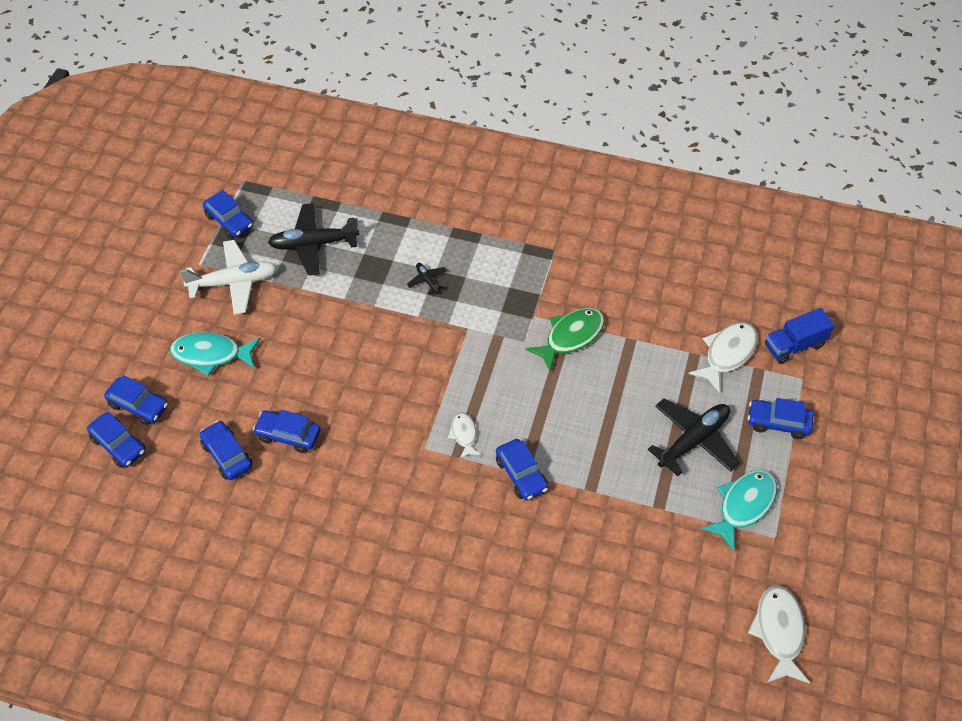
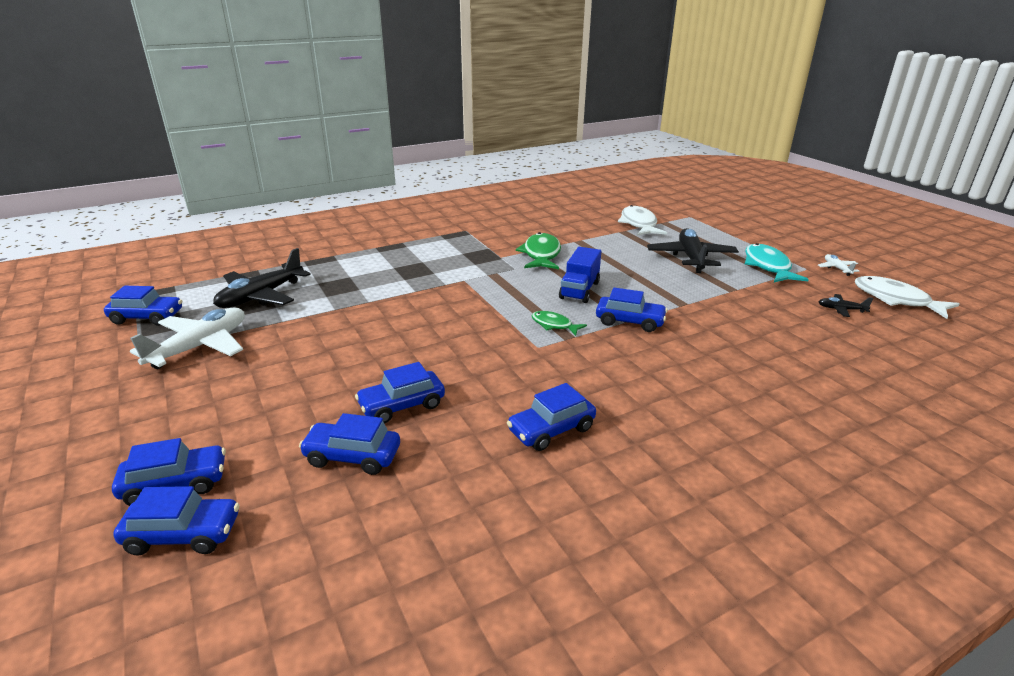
camera: 45 degrees left, 25 degrees down
(211, 354) = (232, 399): turquoise fish -> none
(427, 280) = (394, 274): black plane -> black plane (841, 309)
(464, 434) = (554, 325): white fish -> green fish
(778, 423) = (713, 233): blue car -> blue car (551, 429)
(794, 345) = (662, 209): blue truck -> blue truck (579, 290)
(805, 559) = (837, 268): none -> white plane

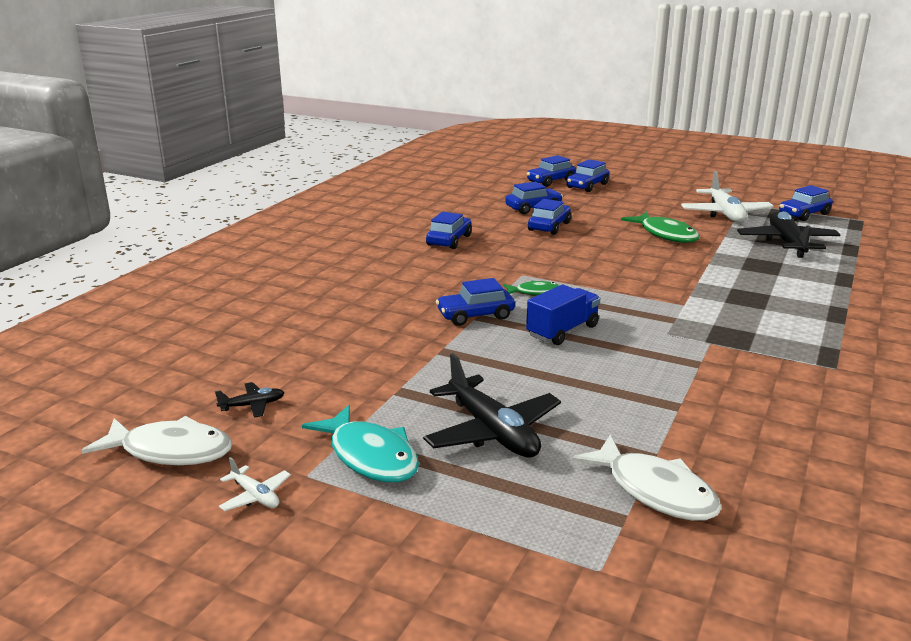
camera: 145 degrees right, 5 degrees down
(541, 254) = (677, 363): green fish -> green fish (665, 234)
(579, 290) = (562, 331): blue truck -> blue truck turned 60 degrees clockwise

